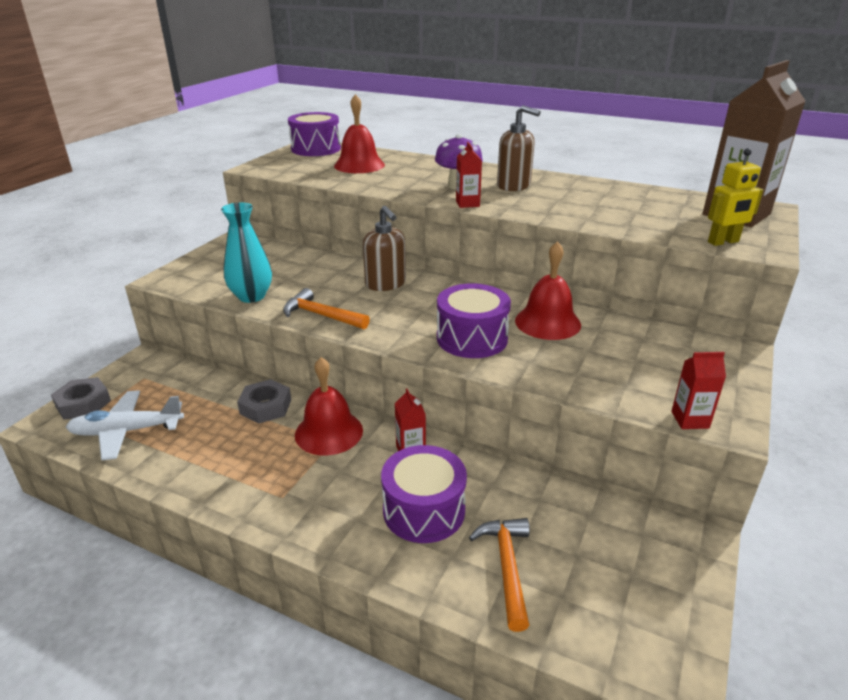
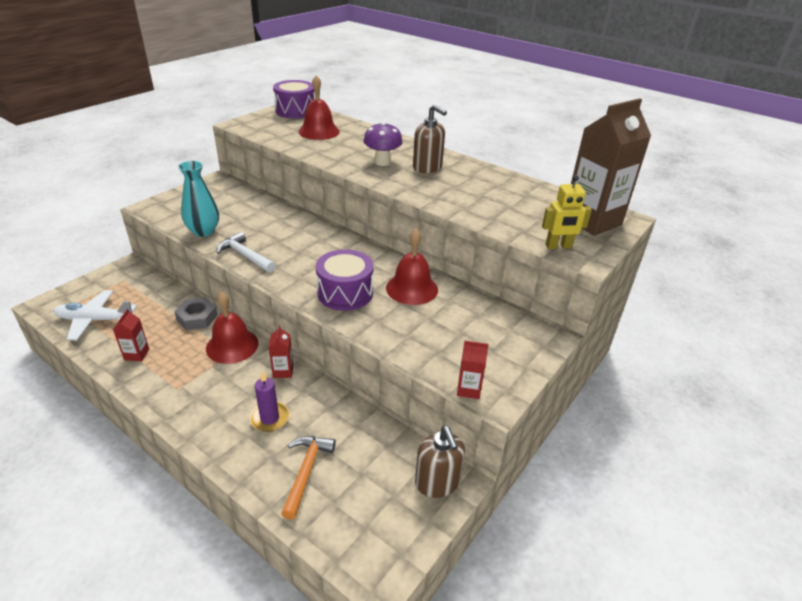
camera: 10 degrees right, 5 degrees up
(83, 403) = (75, 294): grey nut -> none
(321, 315) = (245, 255): orange hammer -> white hammer
(385, 284) = (307, 235): brown soap dispenser -> brown soap dispenser (437, 483)
(424, 510) = (269, 418): purple drum -> purple candle
(467, 203) = (378, 180): red carton -> red carton (136, 354)

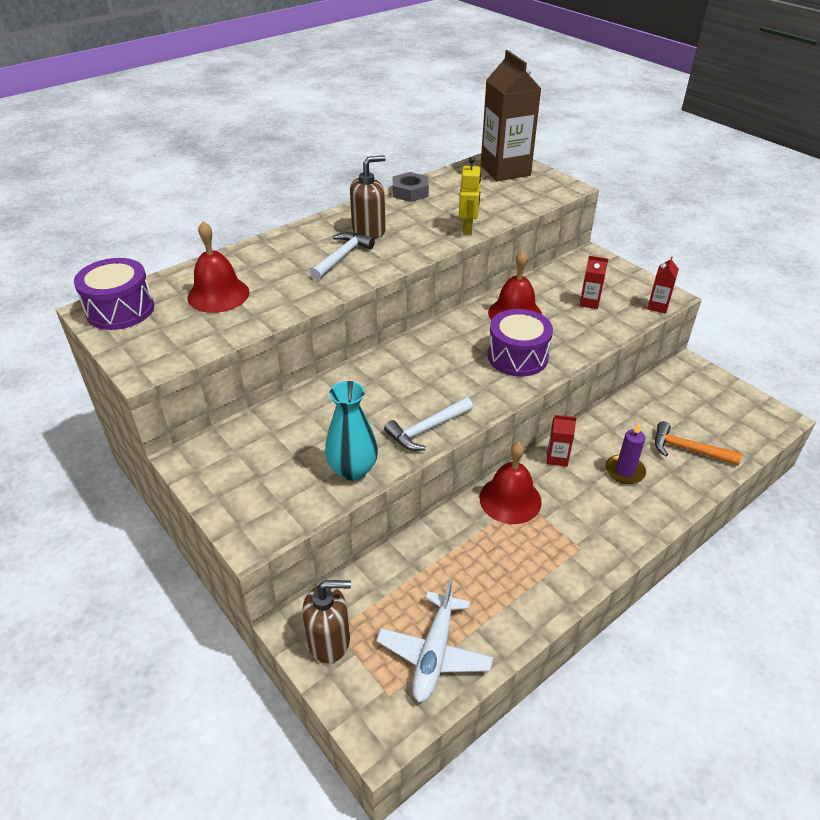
camera: 75 degrees left, 5 degrees up
(136, 354) = (516, 593): red carton -> red carton (589, 302)
(197, 317) = (450, 534): grey nut -> grey nut (410, 192)
(382, 162) = (342, 257): purple mushroom -> white hammer
(437, 483) = (691, 376): brown soap dispenser -> brown soap dispenser (329, 641)
(558, 246) = (547, 194): yellow robot -> yellow robot (468, 228)

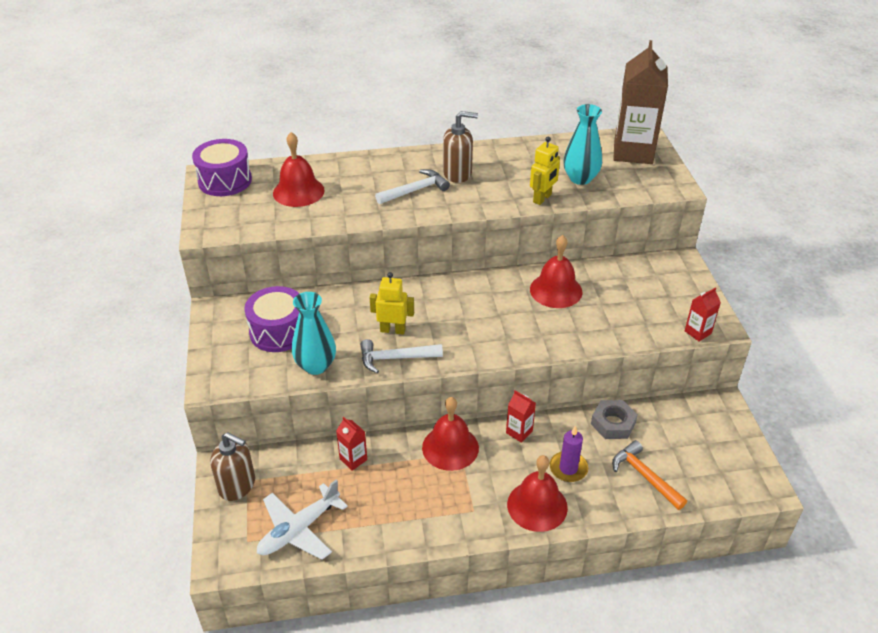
camera: 30 degrees right, 0 degrees up
(400, 404) = (393, 330): none -> yellow robot
(410, 192) = (525, 148): grey nut -> grey nut (613, 423)
(483, 203) = (580, 178): none -> turquoise vase
(517, 357) = (522, 328): purple drum -> purple drum (278, 331)
(589, 302) = (634, 305): red carton -> red carton (353, 459)
(629, 516) = (537, 506): none -> red bell

